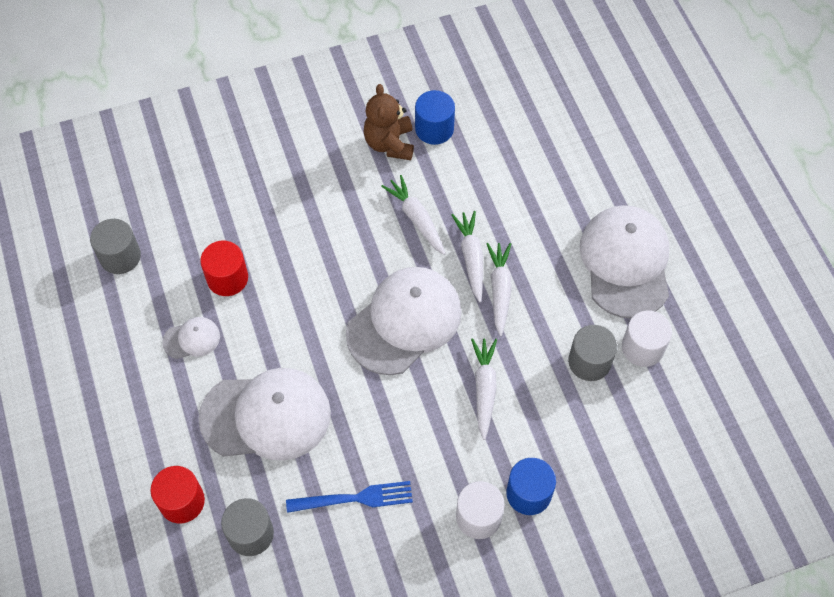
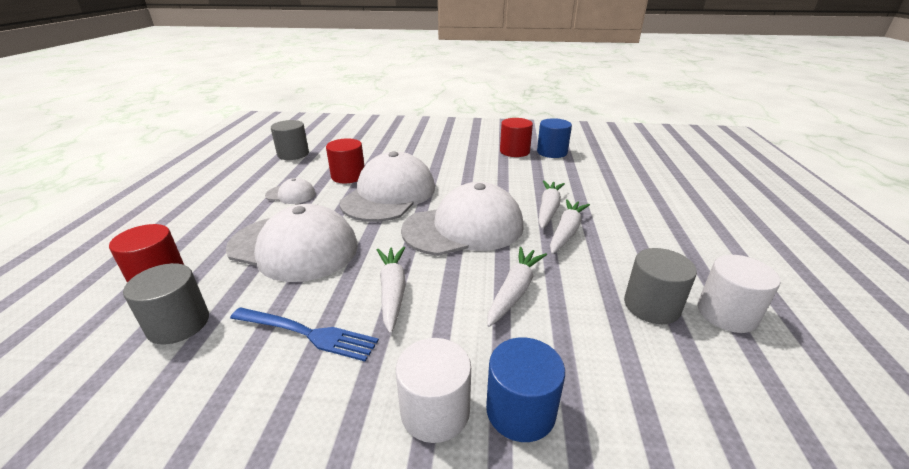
camera: 25 degrees right, 30 degrees down
(389, 143) = (514, 151): brown teddy bear -> red cylinder
(416, 219) = (512, 182): white carrot -> white carrot (392, 292)
(625, 263) = (710, 247): white cap -> white cap (389, 194)

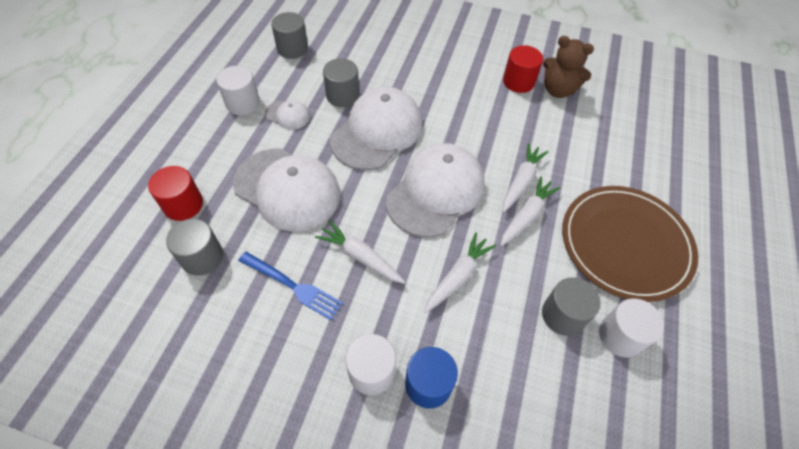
camera: 10 degrees right, 25 degrees up
(240, 192) = (243, 103): none -> white cylinder
(348, 176) = (342, 95): red cylinder -> grey cylinder
(392, 292) = (361, 257): white carrot -> white carrot turned 60 degrees counterclockwise
(464, 227) = (436, 192): white cap -> white cap turned 45 degrees counterclockwise
(552, 152) = (558, 90): blue cylinder -> brown teddy bear
(677, 238) = (625, 244): none -> brown plate

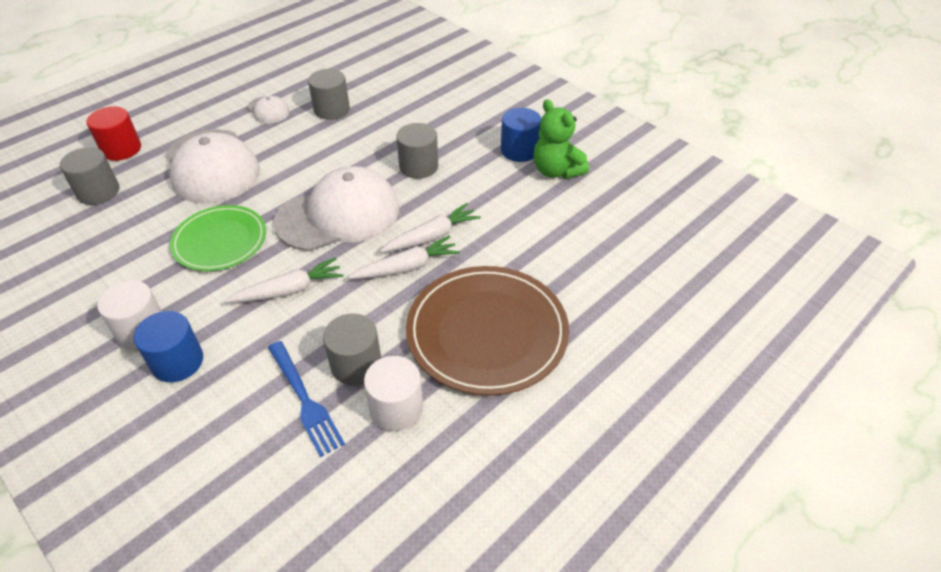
camera: 30 degrees right, 10 degrees down
(243, 103) = (240, 90): white cylinder -> none
(292, 48) = (324, 59): grey cylinder -> grey cylinder (418, 166)
(293, 286) = (144, 240): blue fork -> blue fork (305, 400)
(361, 257) = (220, 241): white carrot -> green plate
(377, 132) = (334, 148): white cap -> none
(518, 82) = (519, 150): red cylinder -> blue cylinder
(558, 90) = (556, 171): brown teddy bear -> green teddy bear

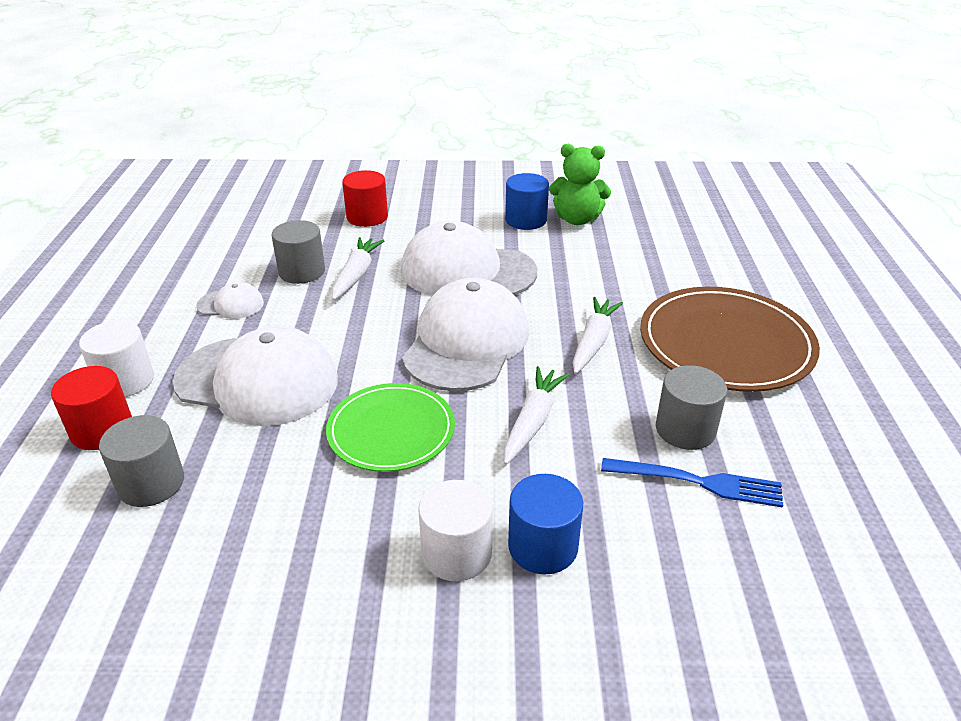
camera: 45 degrees left, 10 degrees down
(396, 408) = (765, 433): white cylinder -> white cylinder (125, 381)
(418, 166) = (467, 271): grey cylinder -> white cap
(425, 90) = (367, 217): none -> red cylinder
(431, 237) = (571, 311): white carrot -> white carrot (356, 275)

